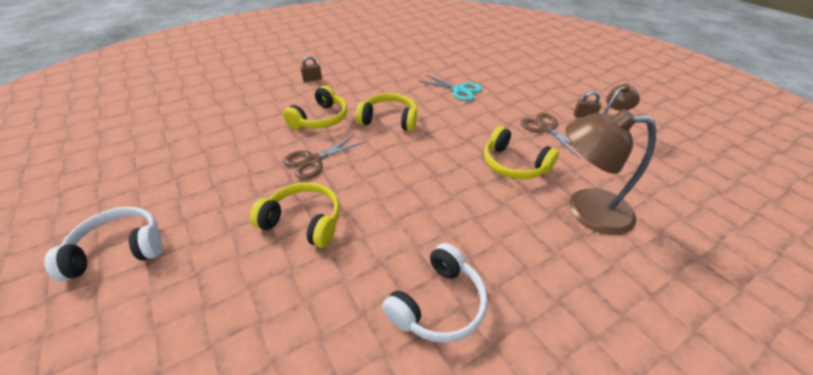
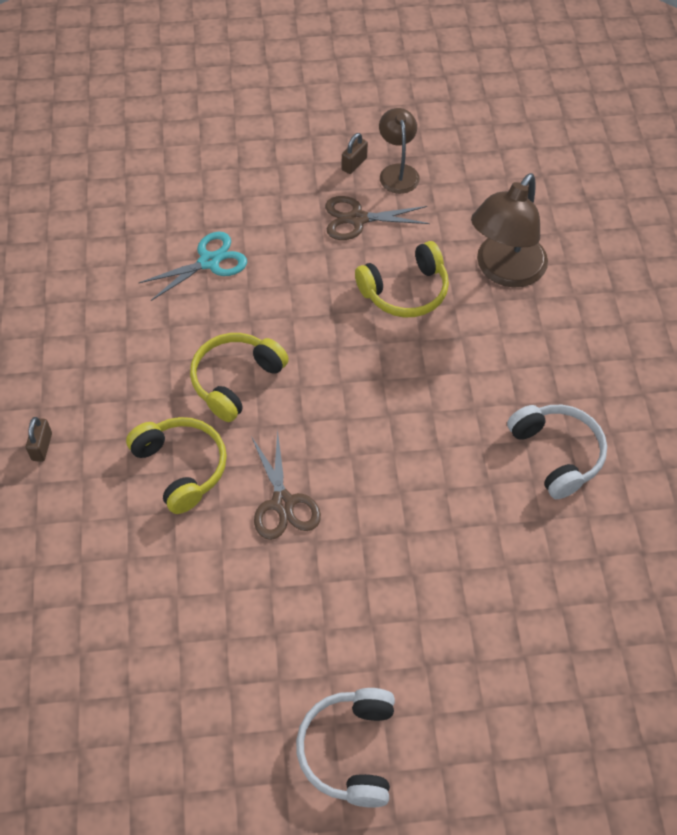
camera: 65 degrees left, 15 degrees up
(304, 221) = (395, 541): yellow headphones -> none

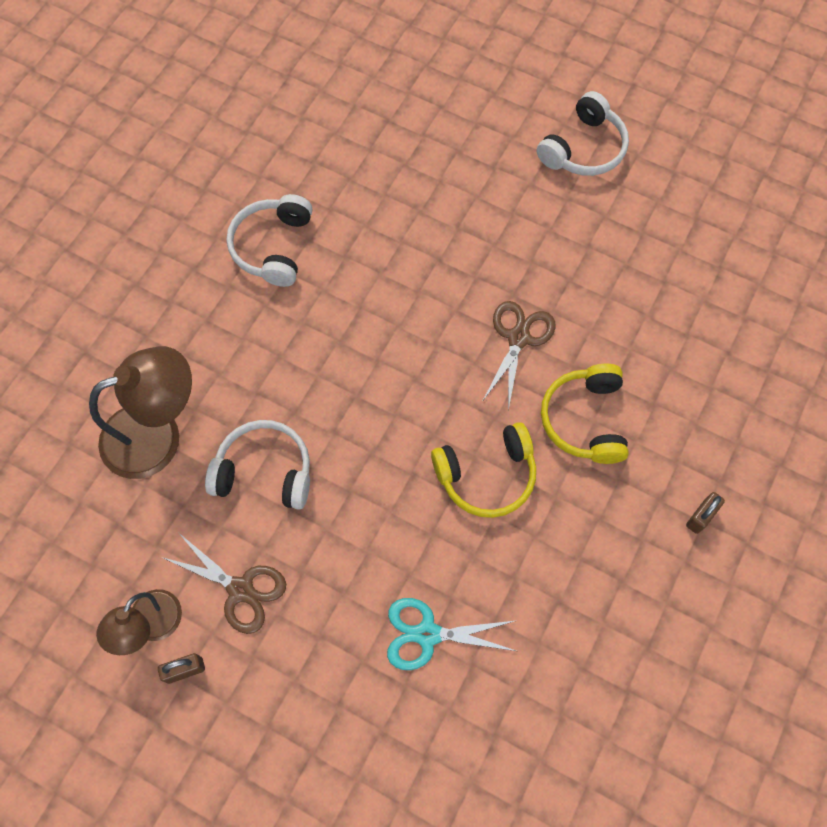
camera: 145 degrees left, 10 degrees up
(405, 291) = (264, 471): yellow headphones -> white headphones

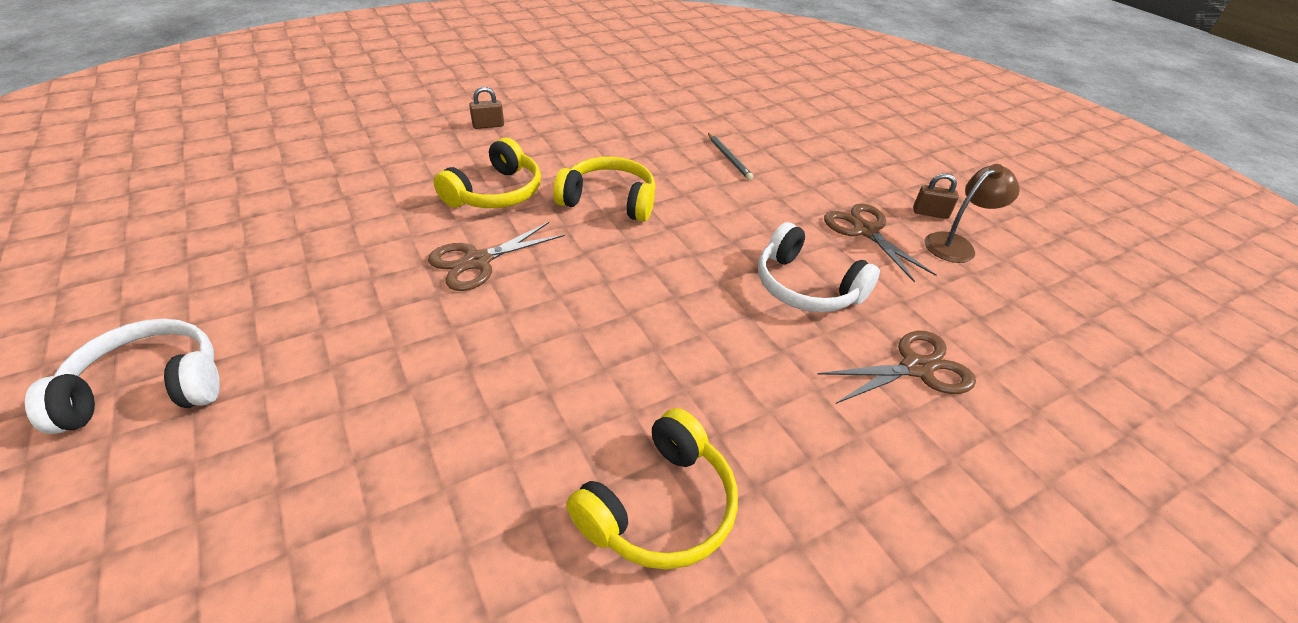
camera: 150 degrees left, 25 degrees down
(157, 434) = (916, 368): brown lamp -> brown scissors
(273, 247) = (659, 506): white headphones -> yellow headphones
(428, 634) = (729, 158): turquoise scissors -> grey pencil

